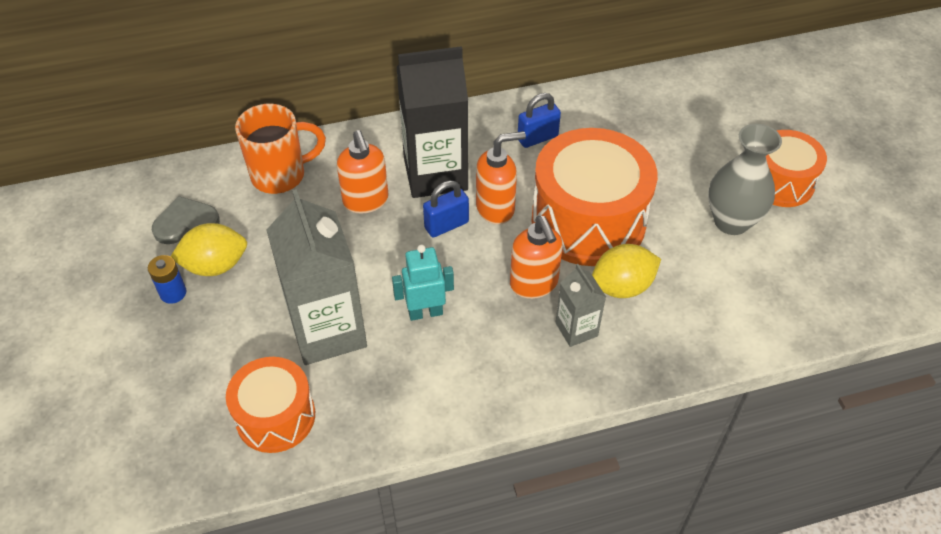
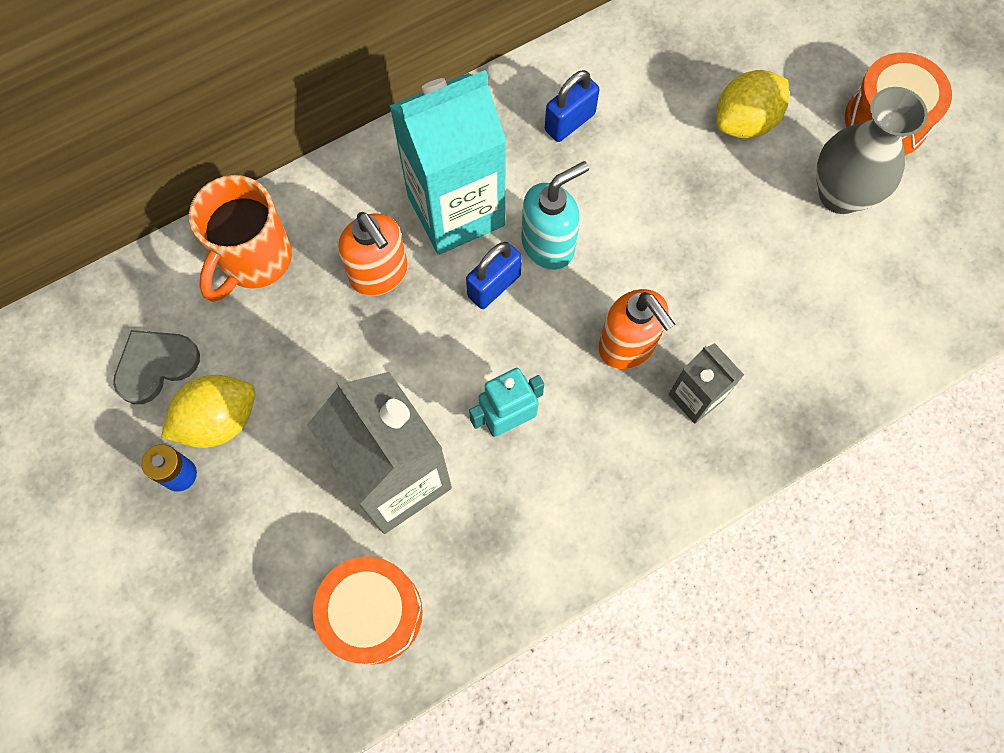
camera: 15 degrees left, 20 degrees up
(281, 175) = (254, 260): orange mug -> orange mug turned 150 degrees clockwise
(435, 174) = (456, 210): black carton -> turquoise carton
(496, 208) = (548, 245): orange soap dispenser -> turquoise soap dispenser
(588, 221) = (668, 235): orange drum -> none
(622, 287) = (734, 322): yellow lemon -> yellow lemon (745, 122)

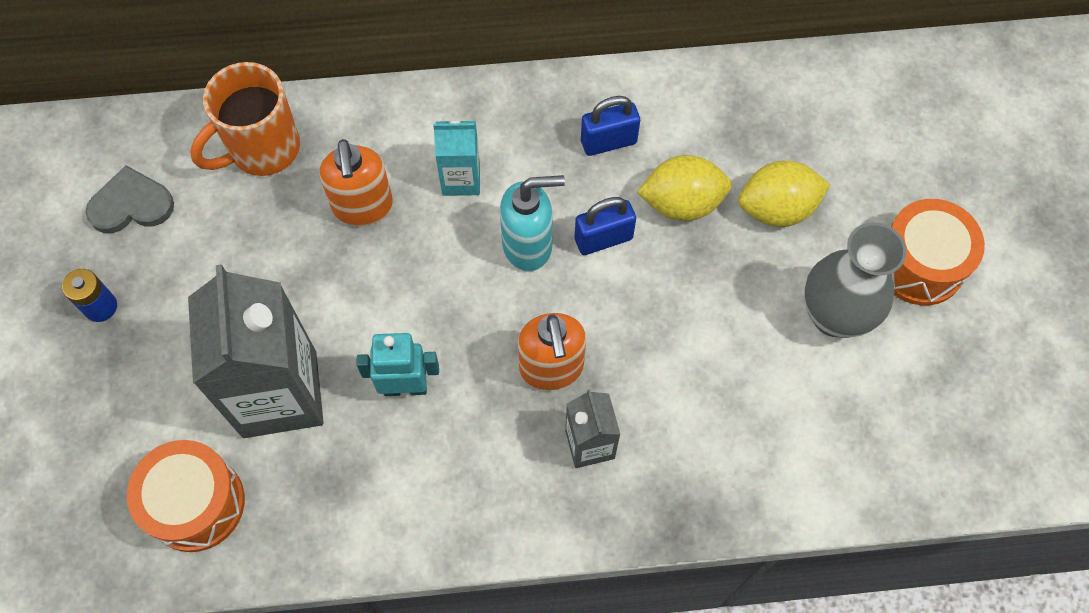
camera: 25 degrees right, 5 degrees down
(219, 420) = (158, 275): yellow lemon -> yellow lemon (681, 203)
(456, 210) = (461, 179): turquoise carton -> turquoise carton, size x0.50
(494, 286) = (459, 261): blue padlock -> blue padlock (603, 239)

